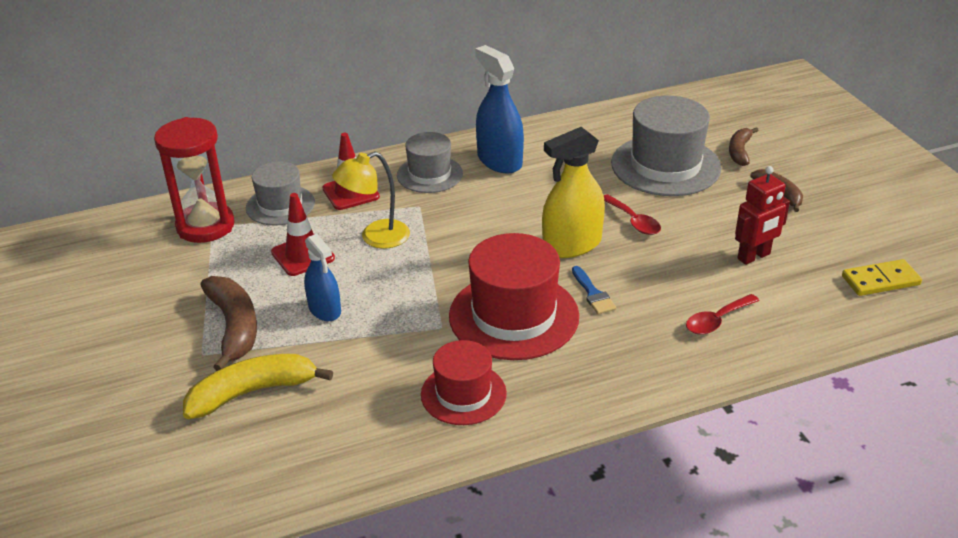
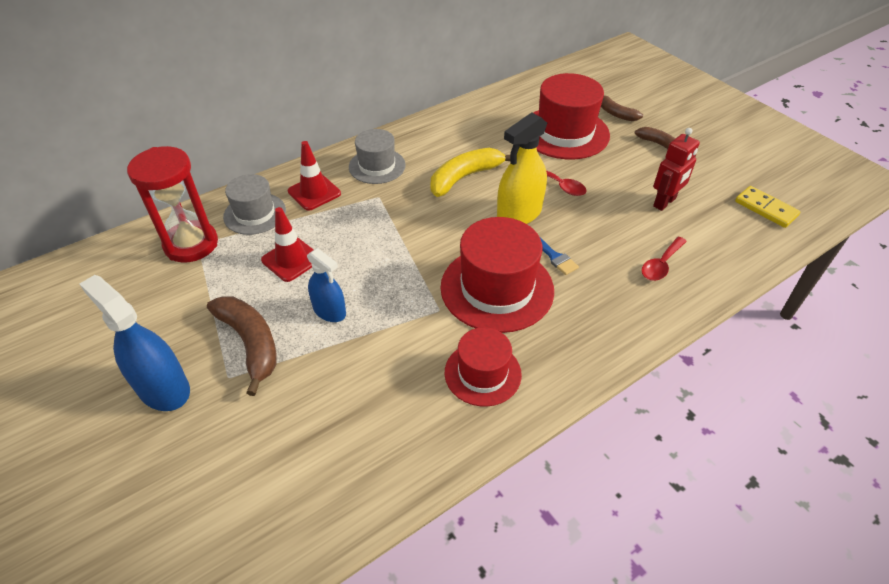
camera: 15 degrees left, 10 degrees up
(253, 392) = (290, 409): yellow banana -> yellow banana (465, 177)
(375, 237) = (351, 232): yellow lamp -> none
(499, 161) = (431, 146): blue spray bottle -> blue spray bottle (163, 388)
(665, 166) = (564, 133): grey hat -> red hat
(740, 151) = (615, 113): brown banana -> brown banana turned 45 degrees counterclockwise
(880, 280) = (765, 209): yellow domino -> yellow domino turned 75 degrees clockwise

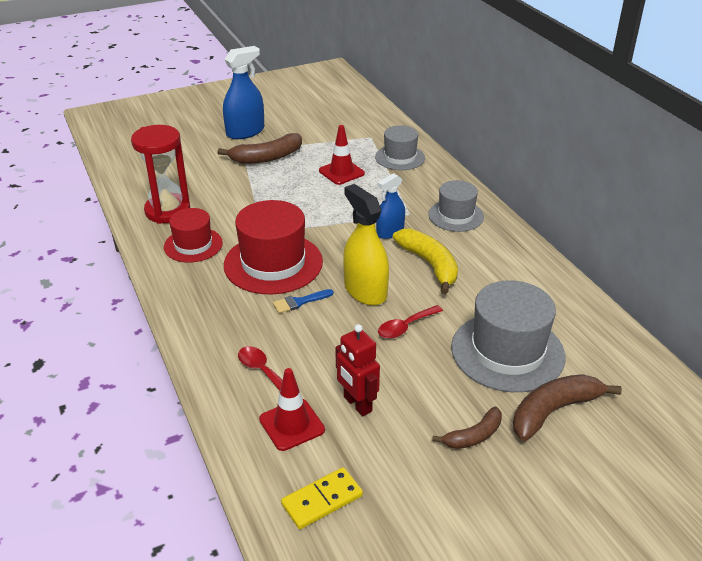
camera: 100 degrees right, 10 degrees down
(191, 244) = (371, 134): red hourglass -> red hourglass (167, 211)
(314, 192) = (421, 183): red traffic cone -> red traffic cone (292, 424)
(329, 311) = (282, 186): blue spray bottle -> blue spray bottle (390, 232)
(564, 133) = (507, 352): red hat -> grey hat
(615, 113) = (554, 411): brown banana -> brown banana, size x1.64

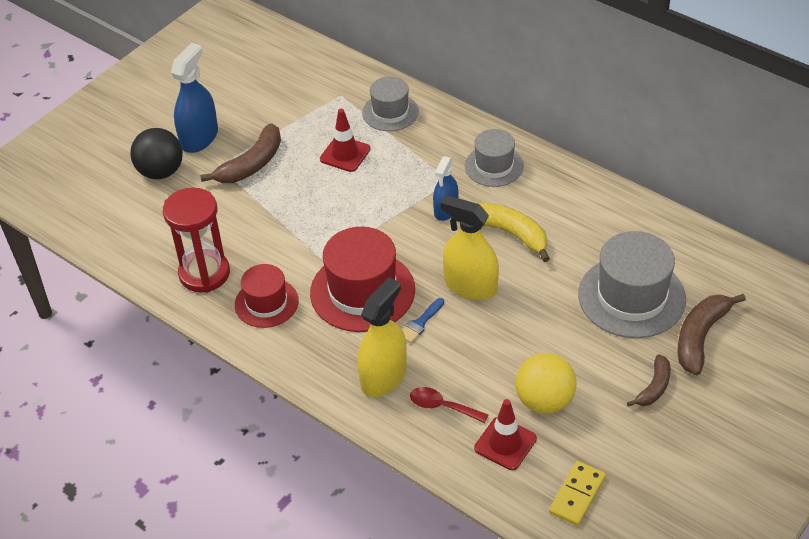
camera: 25 degrees left, 10 degrees up
(199, 143) = (161, 172): none -> black ball
(234, 329) = (383, 376): none -> yellow spray bottle
(357, 404) = (544, 401): red robot -> yellow ball
(405, 327) = (532, 308): red spoon -> none

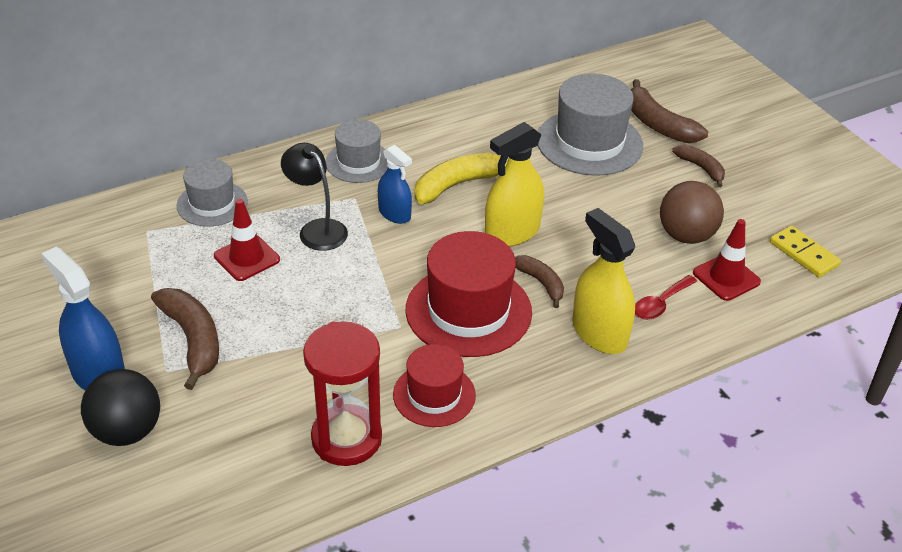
camera: 70 degrees left, 5 degrees down
(399, 176) = (317, 229): none -> black lamp
(420, 323) = (541, 283): blue brush -> brown banana
(544, 401) = (686, 235): yellow ball -> brown ball

